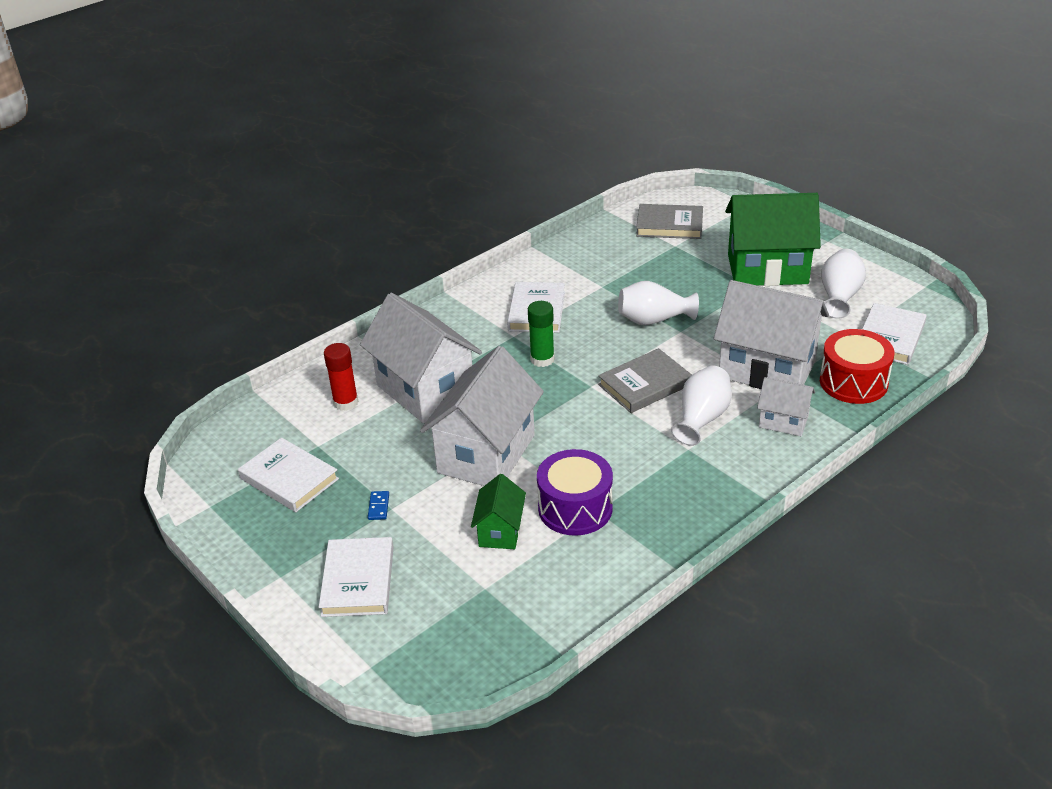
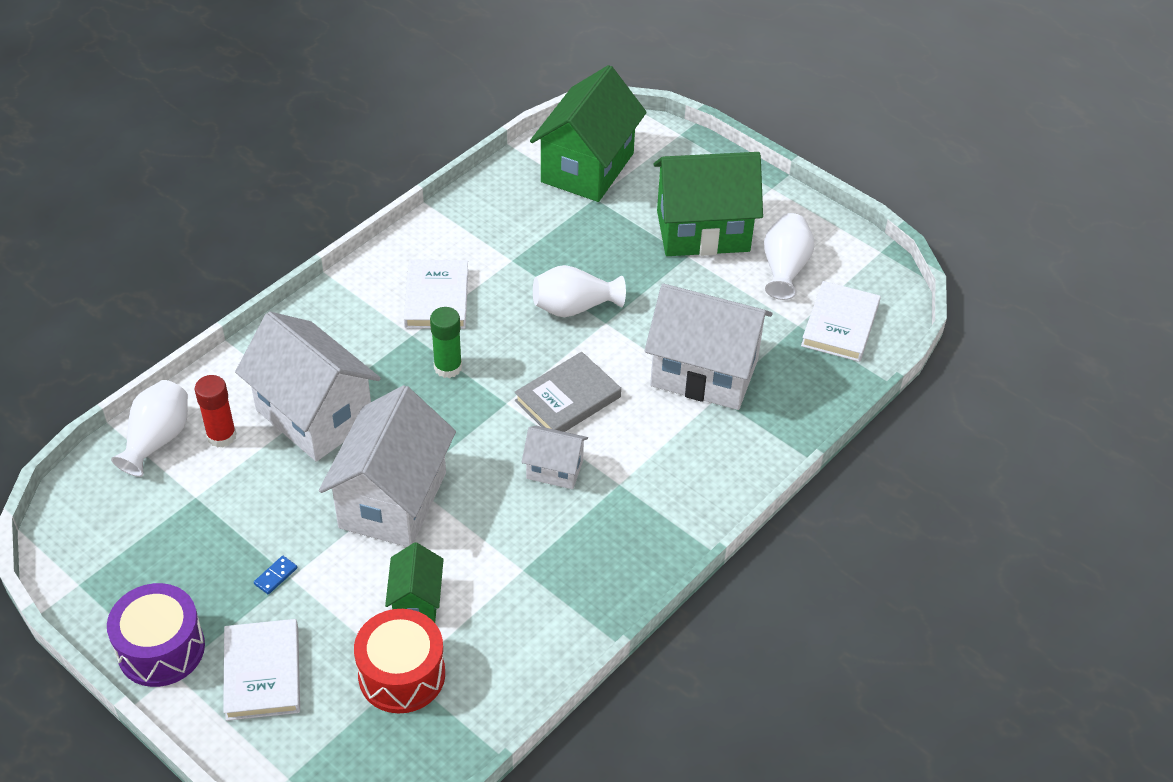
camera: 10 degrees left, 10 degrees up
(289, 479) = (167, 543): white book -> none
(378, 507) = (275, 576): blue domino -> blue domino turned 45 degrees clockwise
(575, 508) = (498, 567): purple drum -> purple drum (161, 649)
(669, 225) = (587, 167): grey book -> green house
(701, 418) = (633, 443): white vase -> white vase (157, 439)
(783, 421) = (723, 443): white house -> white house (554, 469)
(853, 382) = (799, 387): red drum -> red drum (401, 675)

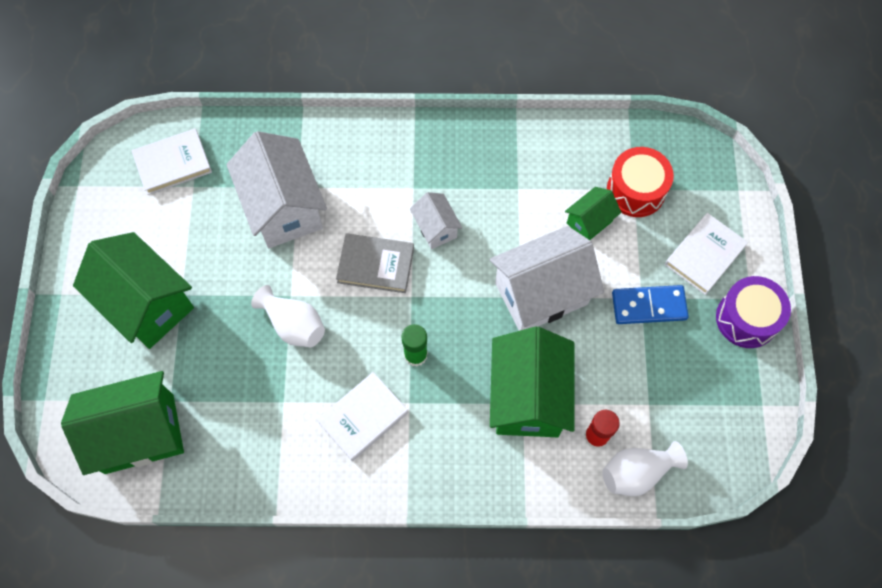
camera: 130 degrees left, 20 degrees up
(275, 576) = (649, 306): blue domino -> blue domino, size x2.31
(314, 415) = (528, 397): white house -> green house
(784, 268) = (144, 229): white vase -> none

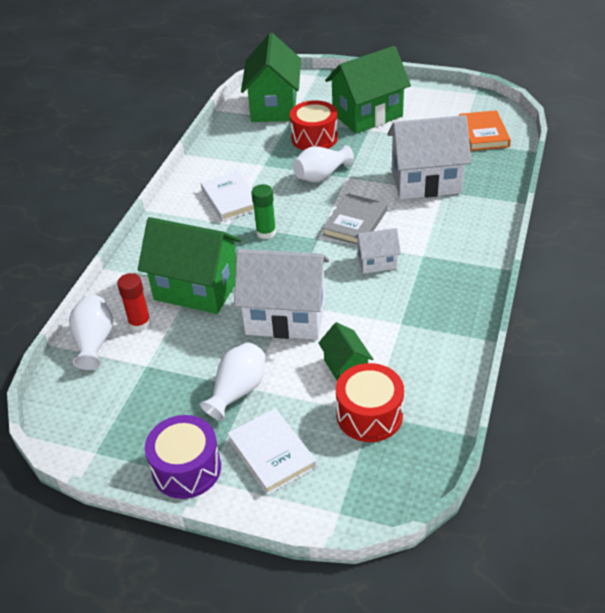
camera: 110 degrees right, 25 degrees down
(173, 163) = (483, 134): white book -> orange book
(211, 356) = (314, 138): none -> red drum
(541, 293) = (285, 317): white house -> white house turned 75 degrees counterclockwise
(649, 306) = (238, 391): blue domino -> white vase

